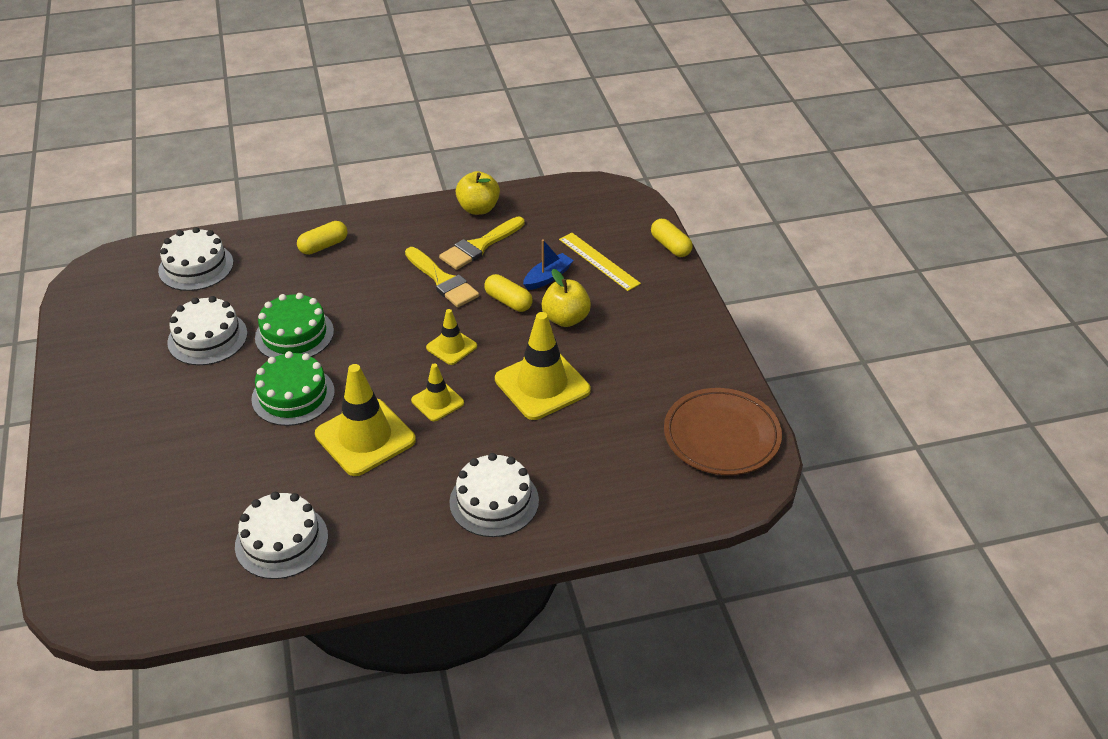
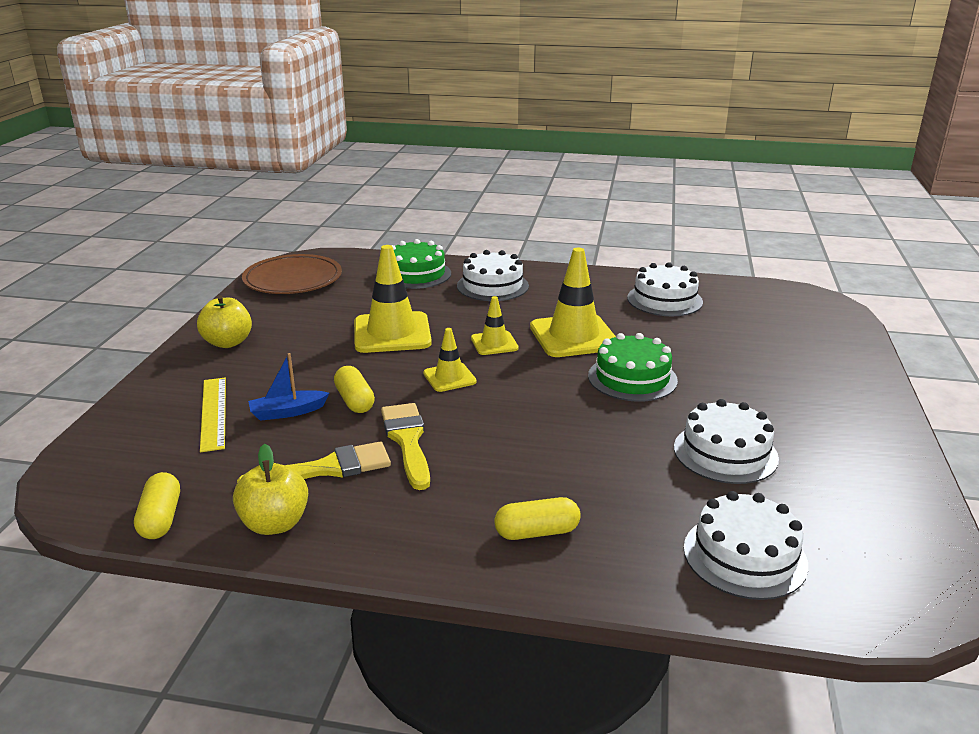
camera: 155 degrees left, 15 degrees down
(294, 334) = (615, 430): green cake -> green cake (416, 274)
(566, 319) = (315, 372): yellow apple -> yellow apple (228, 342)
(670, 246) = (118, 407): yellow capsule -> yellow capsule (161, 518)

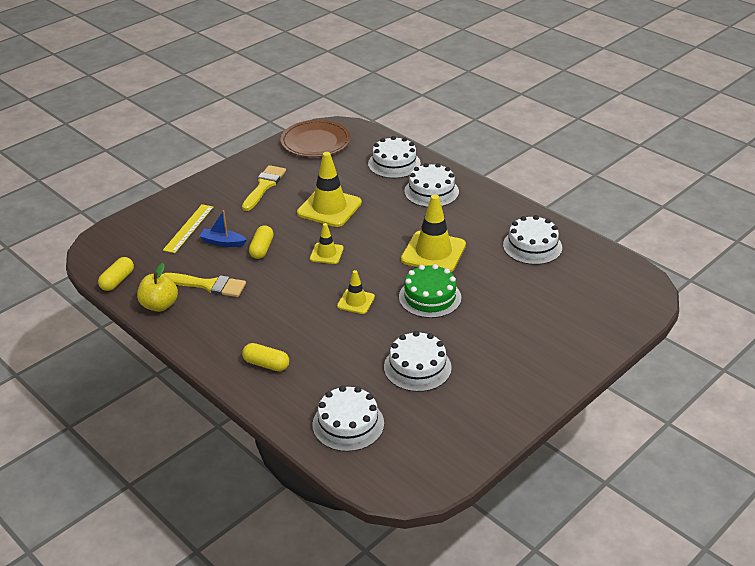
camera: 35 degrees right, 10 degrees up
(228, 342) = (236, 181): yellow apple -> none
(407, 441) = (262, 285): yellow brush -> yellow brush (264, 186)
(416, 274) = (394, 163): green cake -> white cake
(494, 343) = (379, 239): yellow traffic cone -> yellow traffic cone (356, 301)

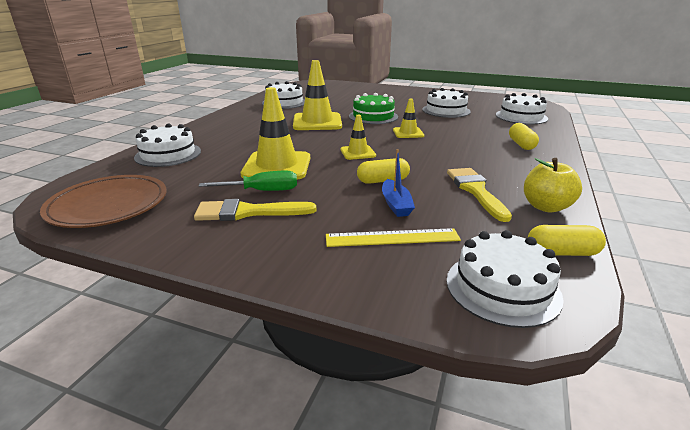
camera: 115 degrees left, 10 degrees down
(290, 195) = (262, 191): none -> green screwdriver
(431, 191) = (221, 134): white cake -> white cake (502, 288)

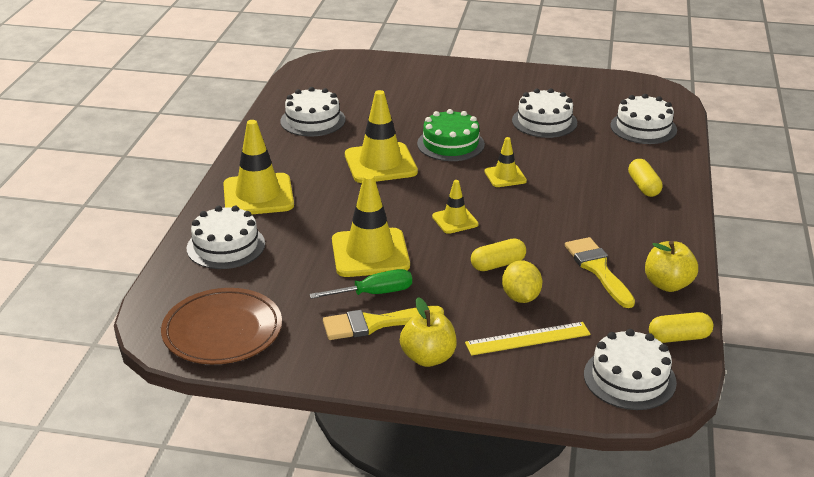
camera: 10 degrees left, 5 degrees up
(218, 131) = (258, 195): none -> yellow traffic cone
(281, 244) = (428, 358): none -> yellow apple
(396, 204) = (521, 297): blue boat -> yellow lemon

